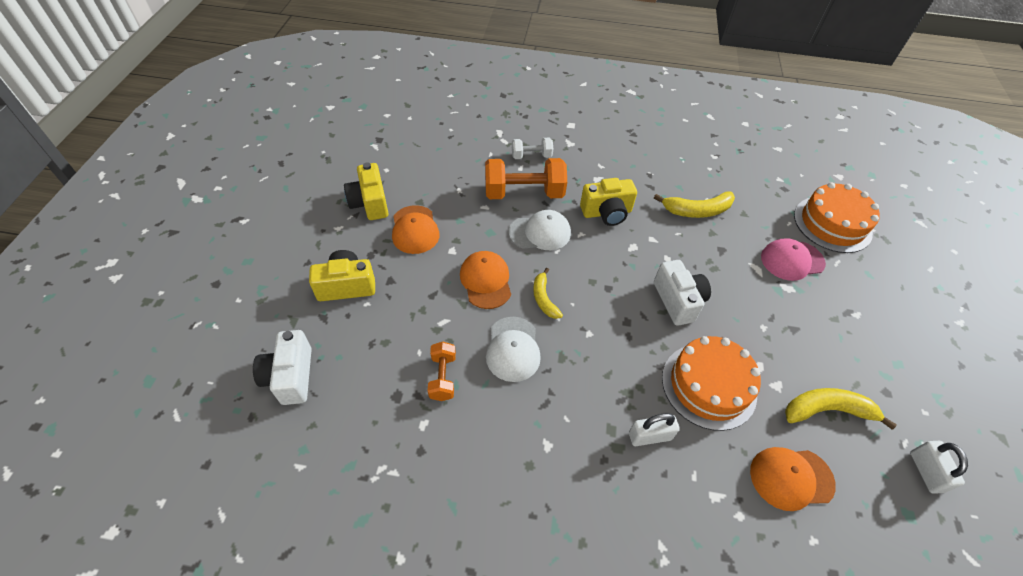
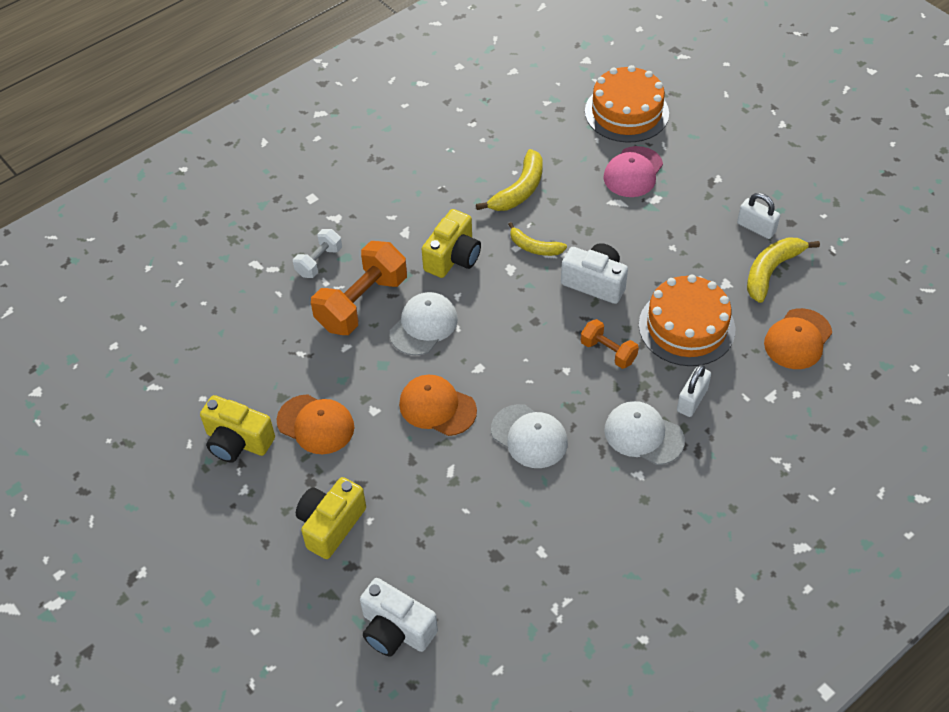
camera: 45 degrees left, 0 degrees up
(443, 377) = (508, 508): orange dumbbell -> orange dumbbell (608, 352)
(544, 298) = (500, 376): yellow banana -> yellow banana (534, 247)
(585, 423) = (643, 435): none -> white cap
(926, 472) = (860, 257): white padlock -> white padlock (756, 228)

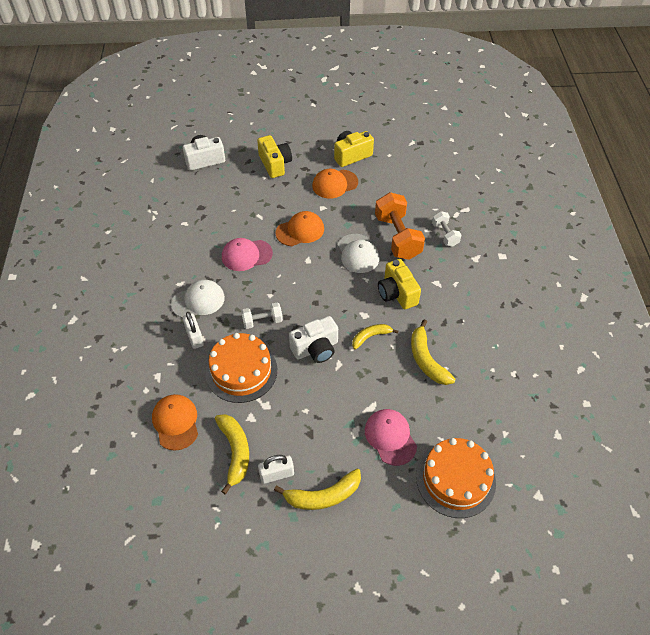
camera: 125 degrees right, 0 degrees up
(529, 436) = (246, 255): white cap -> pink cap
(608, 352) = (262, 321): orange dumbbell -> white dumbbell
(738, 185) = (323, 496): none -> yellow banana

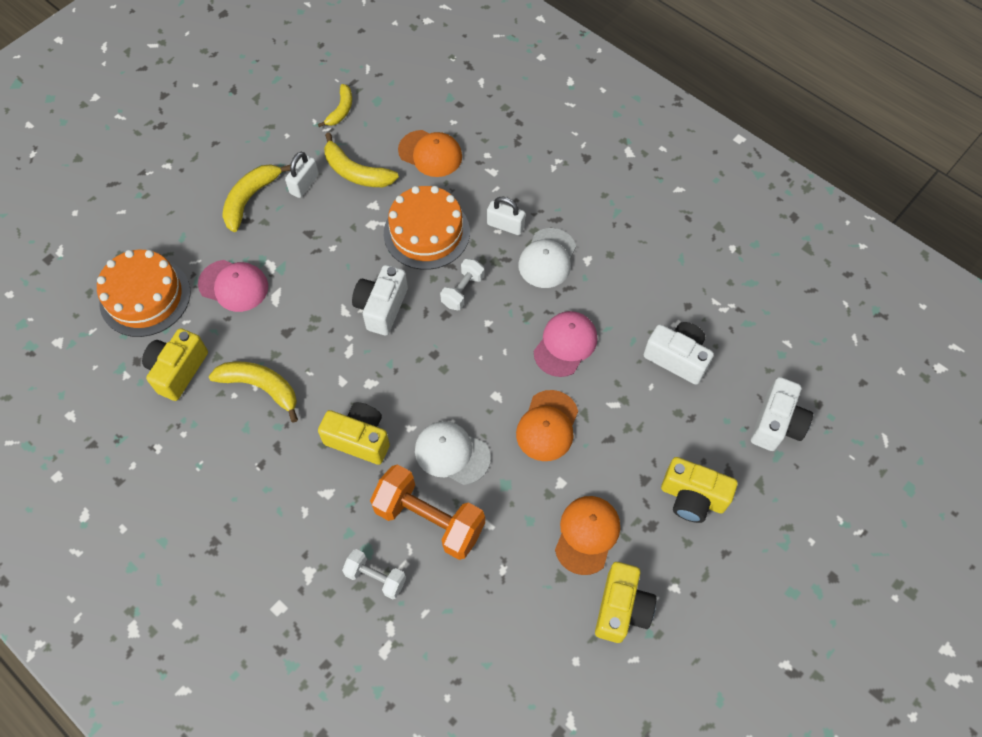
camera: 135 degrees right, 10 degrees up
(206, 211) = (677, 358): none -> white camera
(370, 337) = (340, 364): yellow banana -> yellow banana (341, 110)
(469, 409) = (178, 370): none -> yellow camera

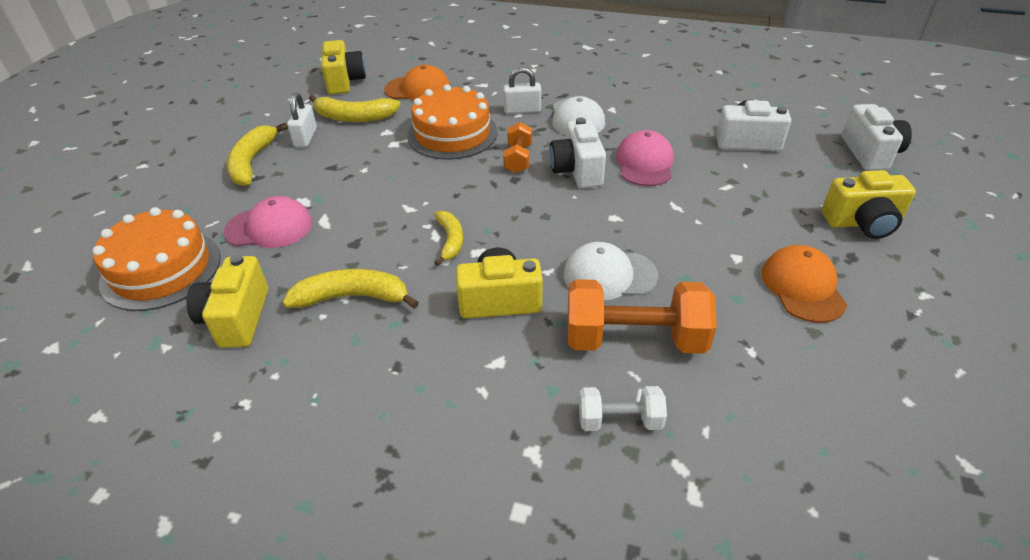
camera: 25 degrees left, 20 degrees down
(341, 110) = (313, 87): yellow banana -> yellow banana (450, 241)
(381, 307) = (446, 194): white camera -> white camera (577, 170)
(463, 291) = (518, 159): white dumbbell -> orange dumbbell
(547, 426) = (683, 221): orange cap -> none
(621, 608) = (899, 333): yellow camera -> yellow camera (344, 81)

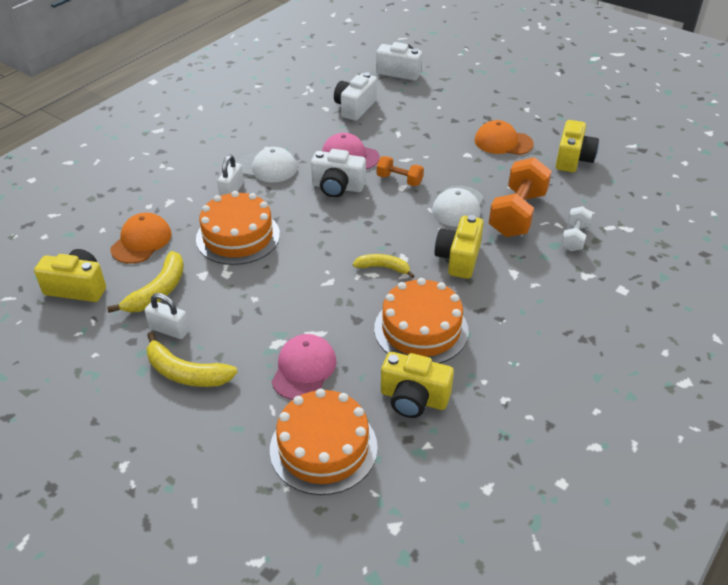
camera: 70 degrees left, 0 degrees up
(353, 297) = (421, 329): yellow banana -> orange cake
(518, 159) = (302, 211): orange dumbbell -> orange dumbbell (399, 180)
(862, 223) = (461, 102): yellow camera -> yellow camera (573, 159)

